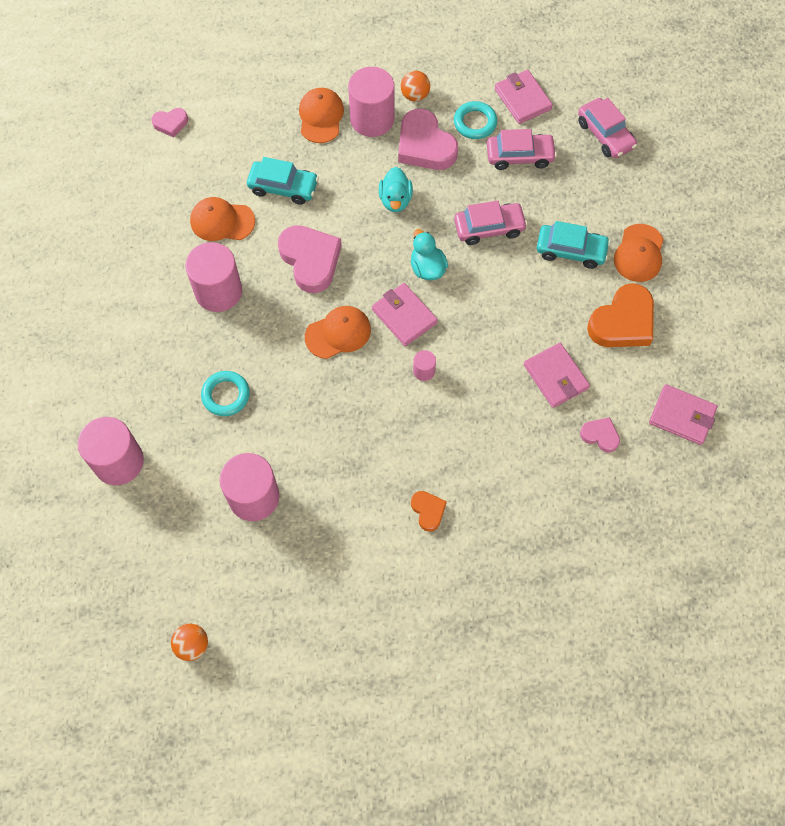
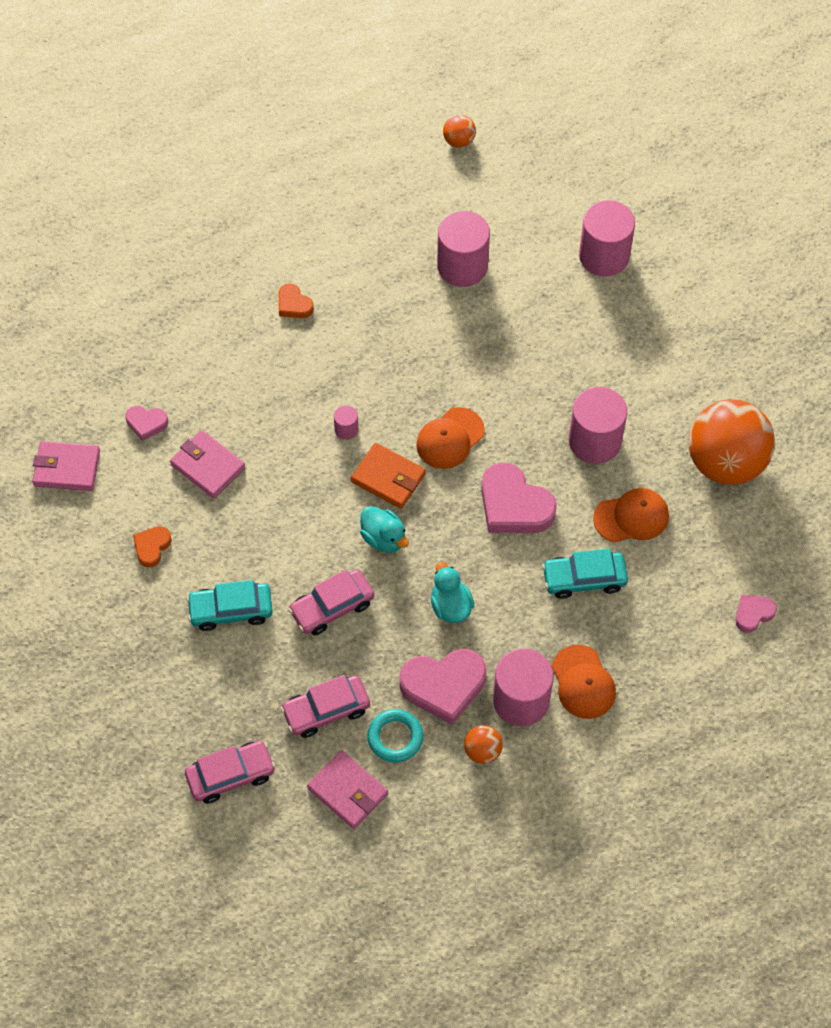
camera: 160 degrees right, 5 degrees down
(123, 240) = (725, 462): none -> orange ball
(226, 395) = (534, 344): turquoise ring -> none
(404, 316) = (388, 478): pink wallet -> orange wallet
(425, 145) = (444, 686): pink heart -> pink heart turned 135 degrees clockwise
(605, 134) = (231, 775): pink car -> pink car turned 120 degrees clockwise
(623, 322) = (152, 547): orange heart -> orange heart, size x0.52
(639, 253) = (152, 632): orange cap -> none

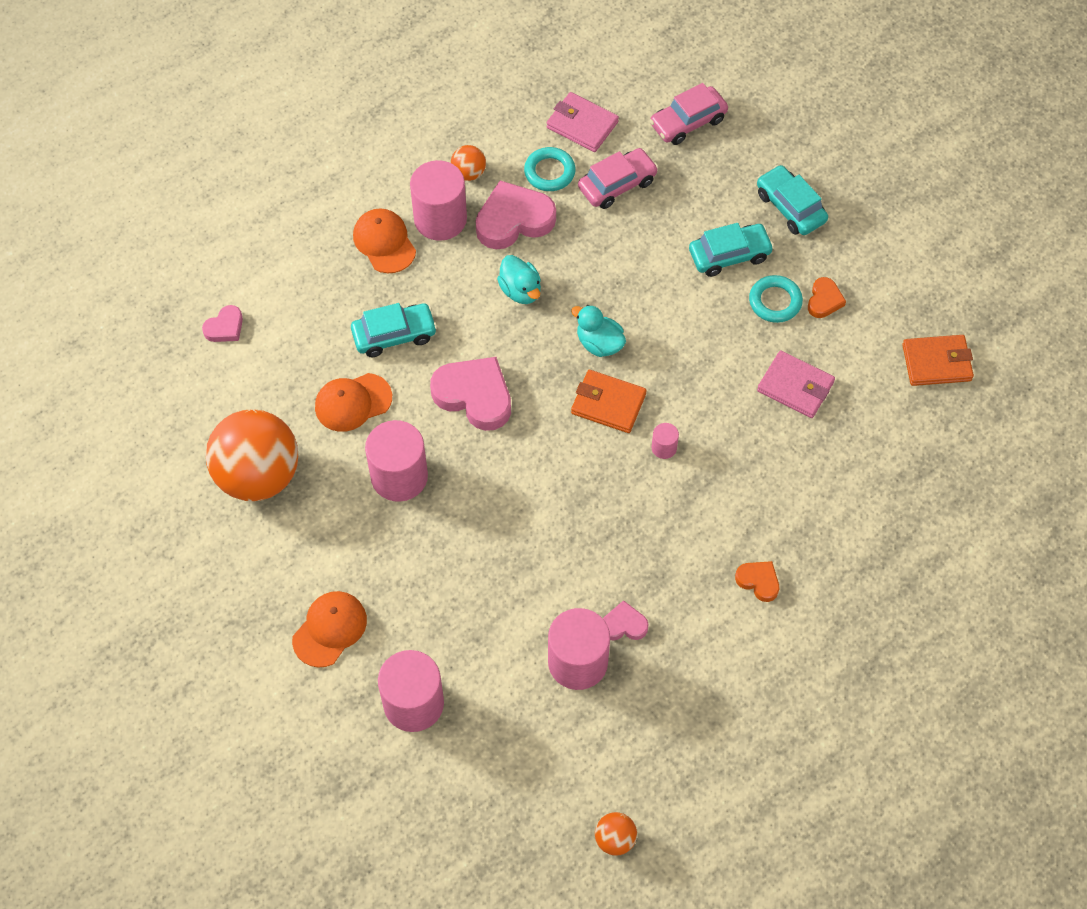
camera: 170 degrees right, 0 degrees up
(67, 468) = (936, 363): pink wallet -> orange wallet
(146, 423) = (873, 421): pink heart -> pink heart (624, 625)
(152, 654) = (790, 207): none -> turquoise car
(200, 553) = (775, 301): none -> turquoise ring
(332, 607) = (634, 272): pink car -> none
(450, 438) = (553, 455): orange cap -> orange cap (330, 629)

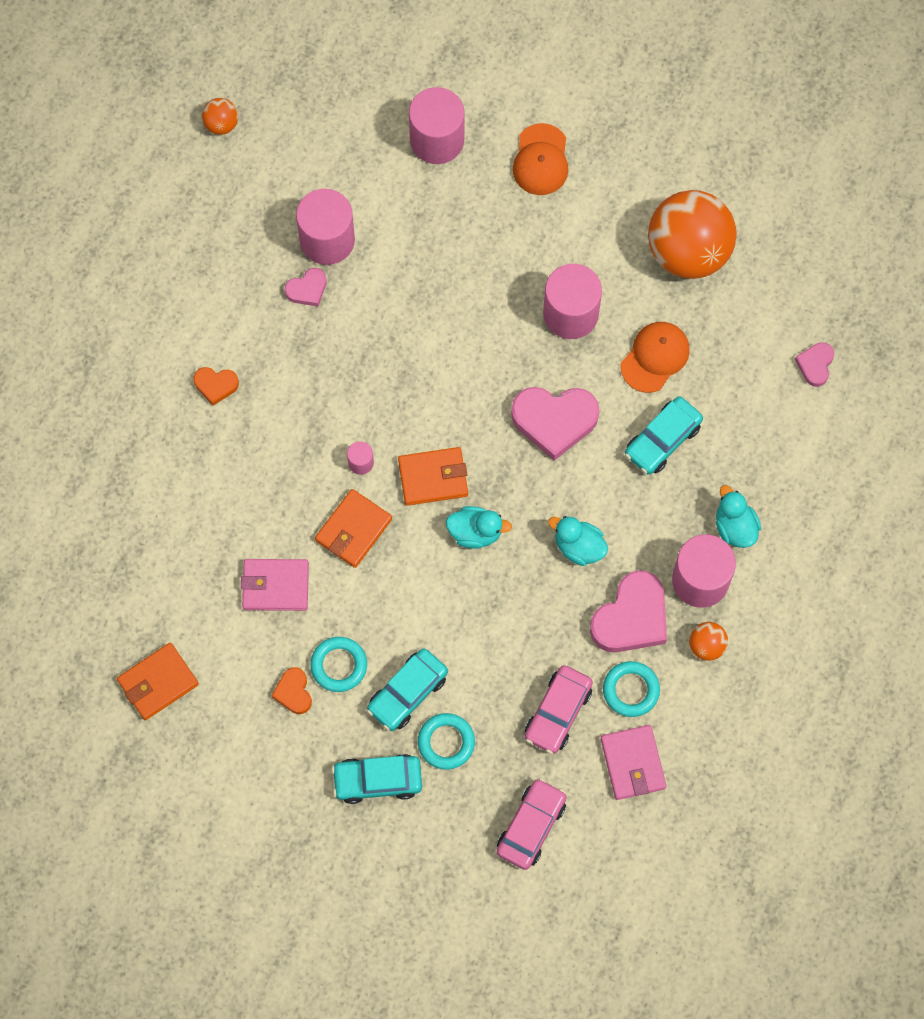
camera: 150 degrees right, 10 degrees up
(384, 242) = (735, 527): orange cap -> turquoise duck
(582, 125) = (633, 763): pink wallet -> pink wallet turned 75 degrees clockwise
(702, 397) = (353, 530): none -> orange wallet
(719, 207) = (446, 742): none -> turquoise ring
(790, 207) = (377, 780): turquoise car -> turquoise car turned 150 degrees clockwise

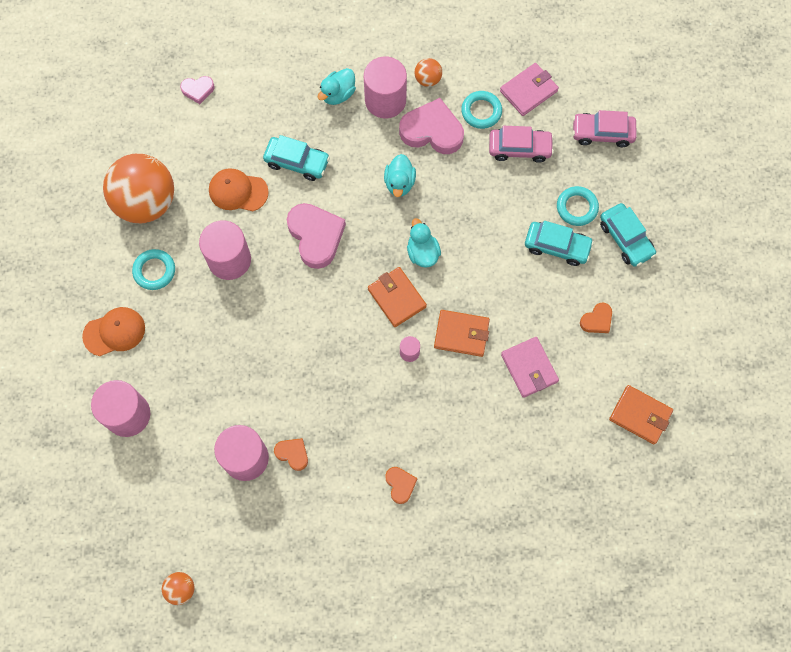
camera: 115 degrees left, 0 degrees up
(307, 289) = (292, 454): pink heart -> orange heart
(339, 665) = (562, 299): turquoise ring -> turquoise ring (154, 271)

